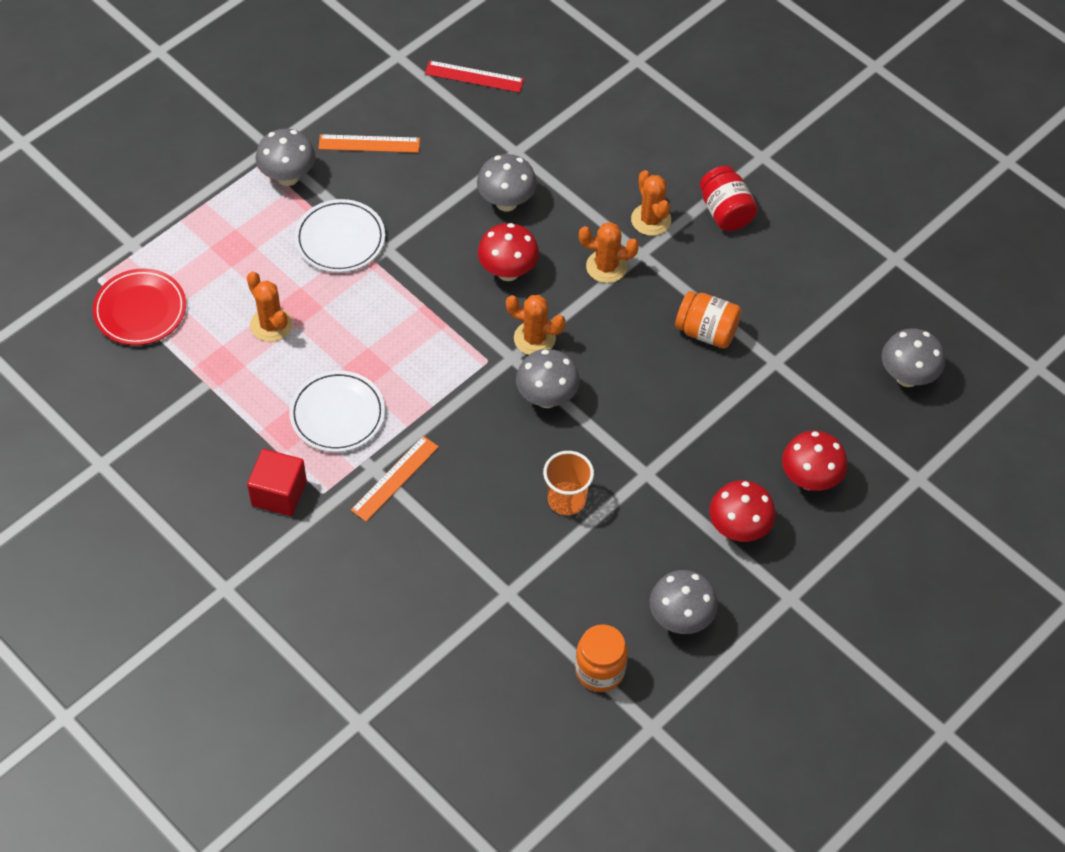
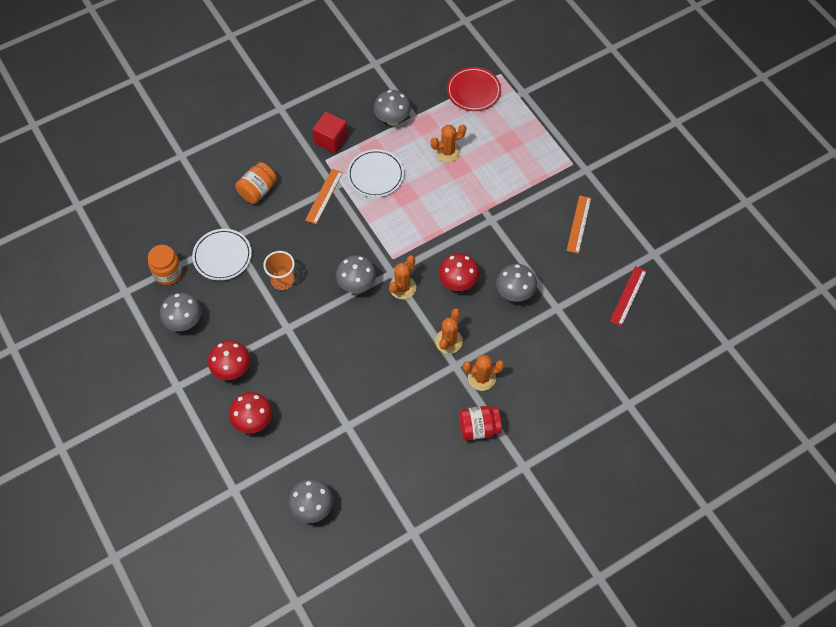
camera: 105 degrees right, 5 degrees up
(288, 177) = (559, 176): grey mushroom -> grey mushroom (392, 120)
(340, 239) = (504, 196): white plate -> white plate (222, 256)
(395, 478) = (324, 196): orange ruler -> orange ruler turned 60 degrees clockwise
(706, 332) = (382, 389): orange jar -> orange jar (258, 190)

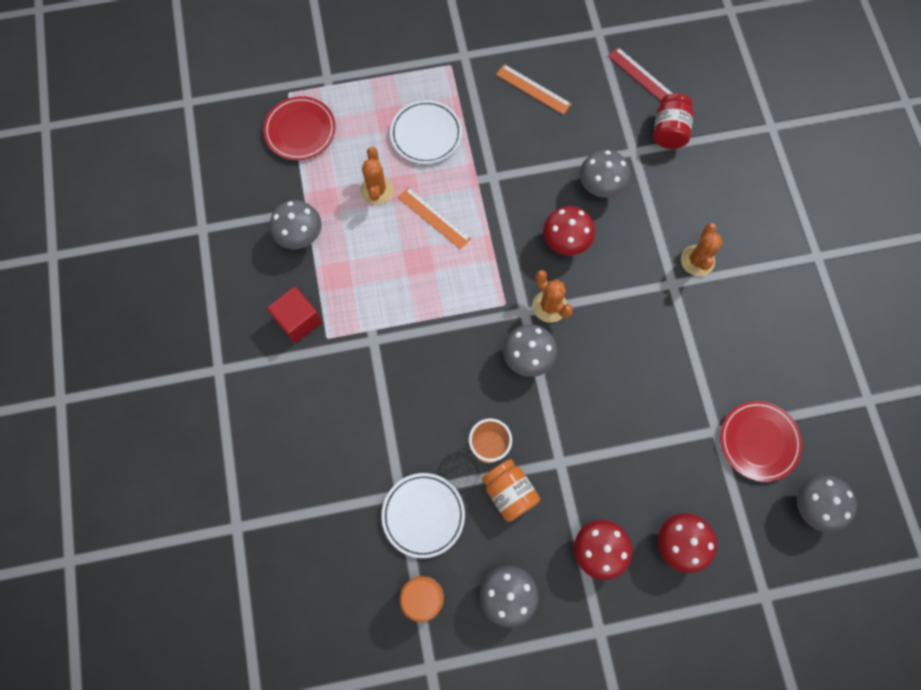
camera: 70 degrees left, 10 degrees up
(258, 190) = (338, 438): orange jar -> orange jar (509, 492)
(324, 196) = (382, 356): orange ruler -> orange ruler (434, 217)
(349, 458) = (759, 441): none -> red plate
(375, 175) = (376, 284): white plate -> white plate (426, 134)
(449, 341) = (639, 279): orange cactus -> none
(478, 428) = (758, 286): red jar -> red jar (669, 131)

